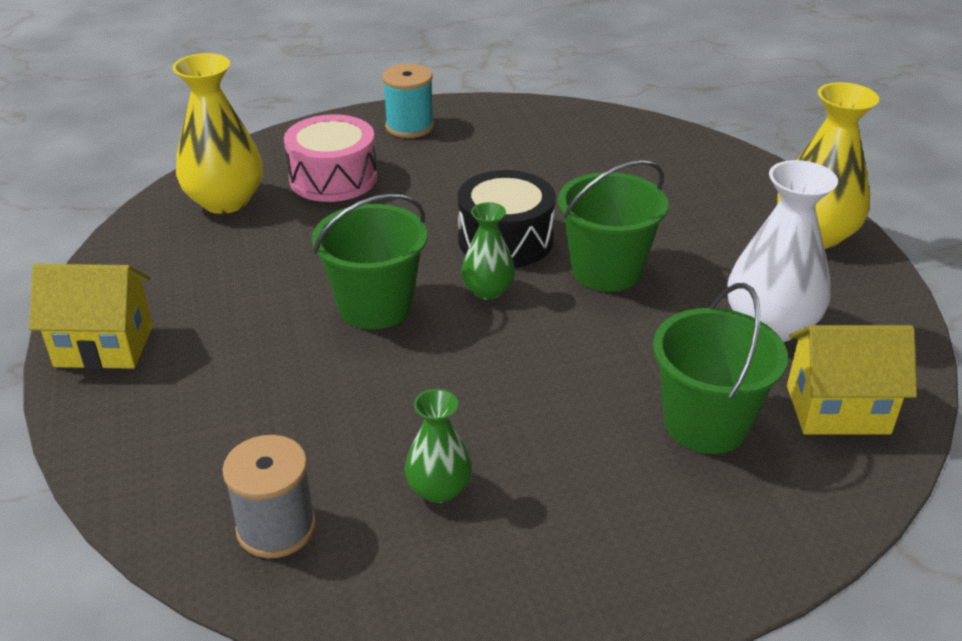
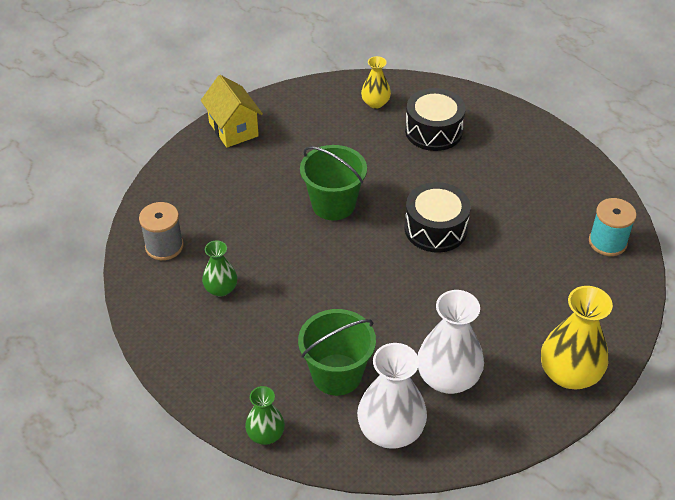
camera: 60 degrees right, 10 degrees up
(225, 201) = (375, 103): yellow vase -> yellow vase, size x0.57
(333, 178) = (433, 131): pink drum -> black drum
(409, 126) = (519, 134): turquoise spool -> turquoise spool (607, 242)
(488, 290) = (382, 242): green vase -> green vase (265, 434)
(606, 270) = (442, 284): green bucket -> none
(837, 409) = (390, 430): yellow house -> white vase

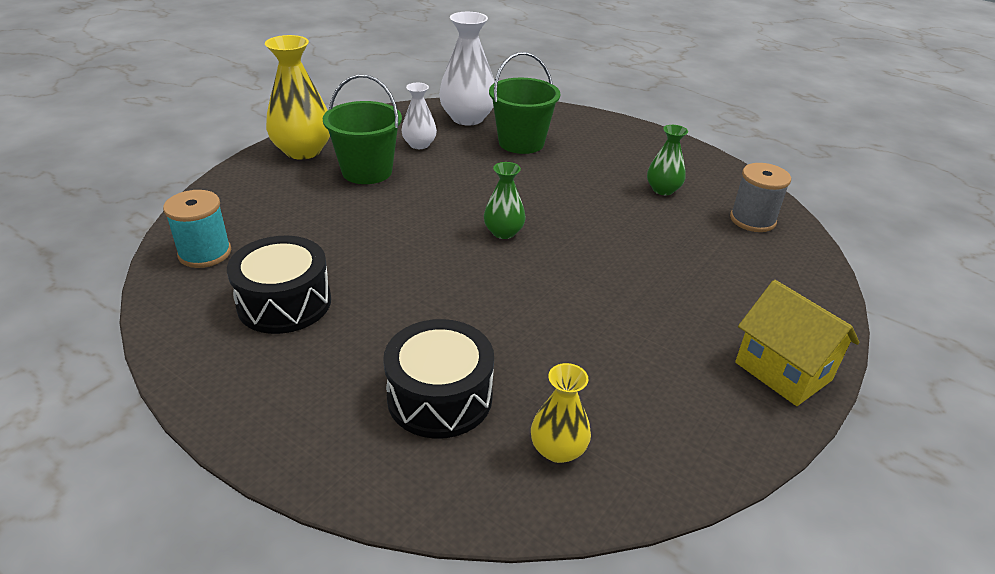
camera: 170 degrees right, 10 degrees down
(265, 434) = (568, 113): green vase -> green vase (503, 232)
(333, 204) = (574, 273): green bucket -> green bucket (367, 171)
(435, 229) = (433, 254): black drum -> black drum (284, 303)
(448, 378) = (419, 144): white vase -> white vase, size x0.57

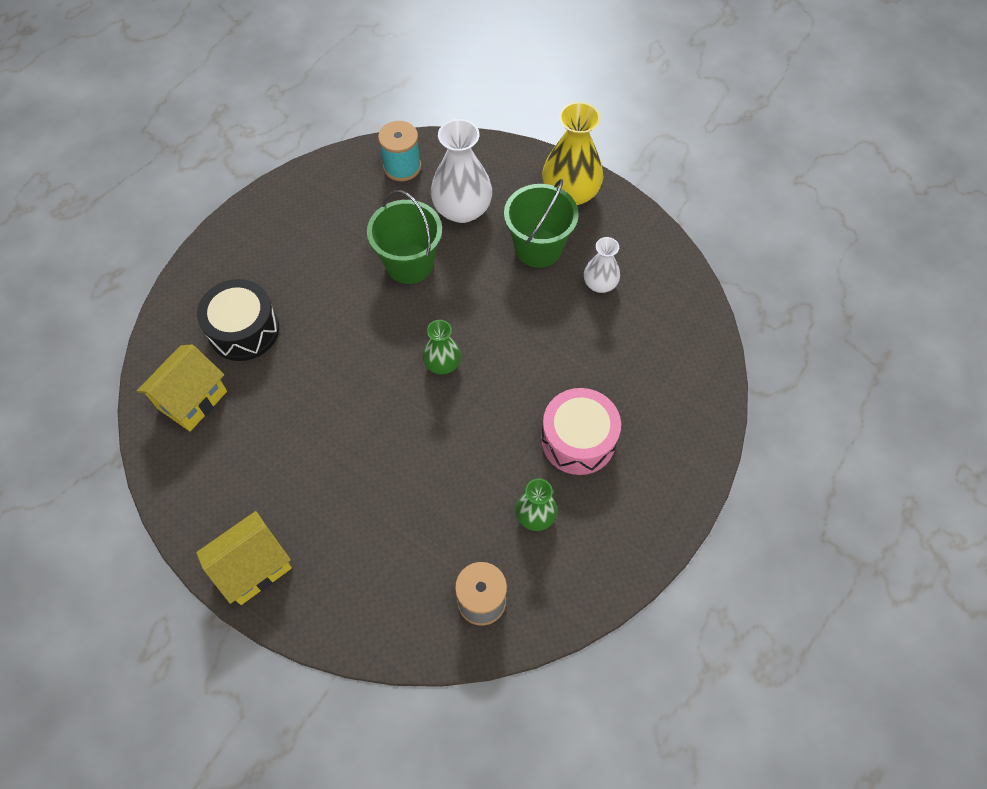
camera: 90 degrees right, 25 degrees up
(284, 303) = (343, 226): black drum -> none
(467, 118) = (672, 323): white vase -> white vase (462, 209)
(521, 143) = (621, 378): green bucket -> green bucket (409, 264)
(558, 449) = (192, 400): yellow vase -> yellow house
(584, 166) = (578, 439): none -> pink drum

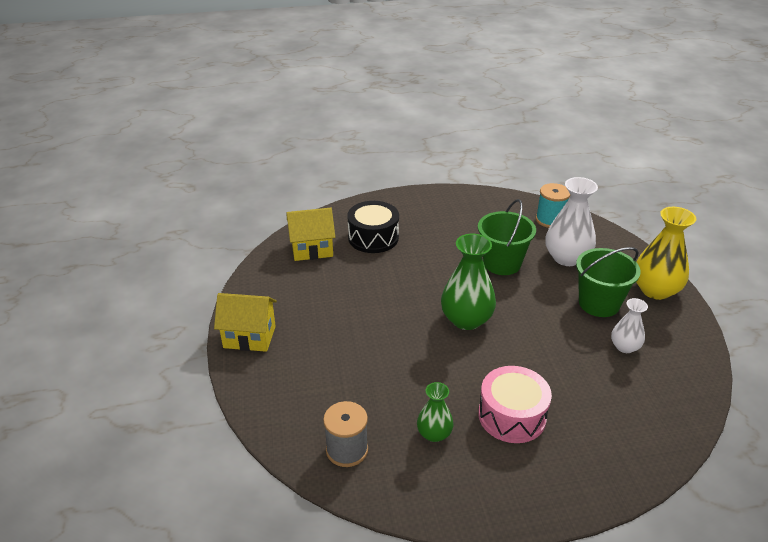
camera: 45 degrees right, 25 degrees down
(442, 364) = (466, 319): green vase -> green vase, size x1.76

